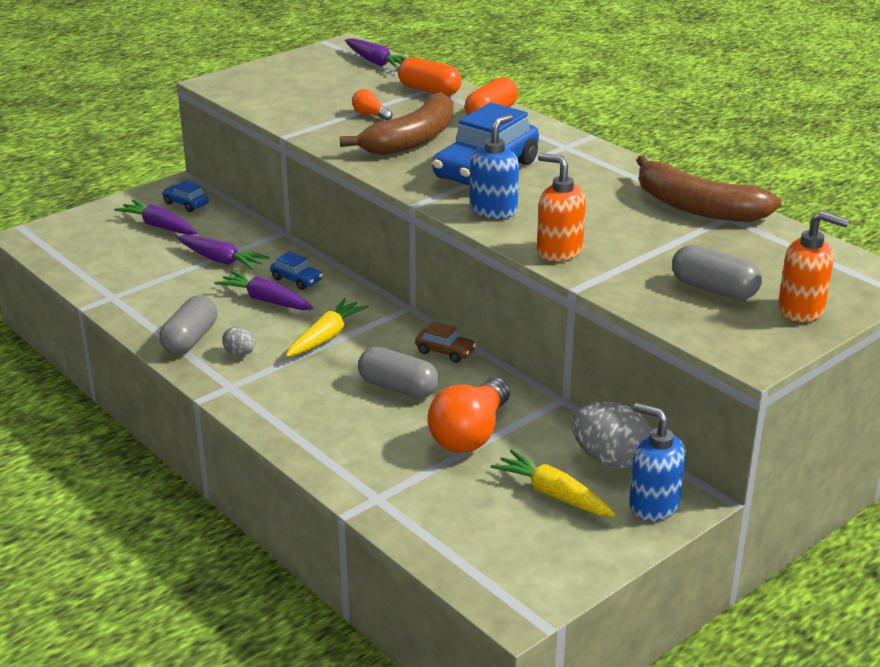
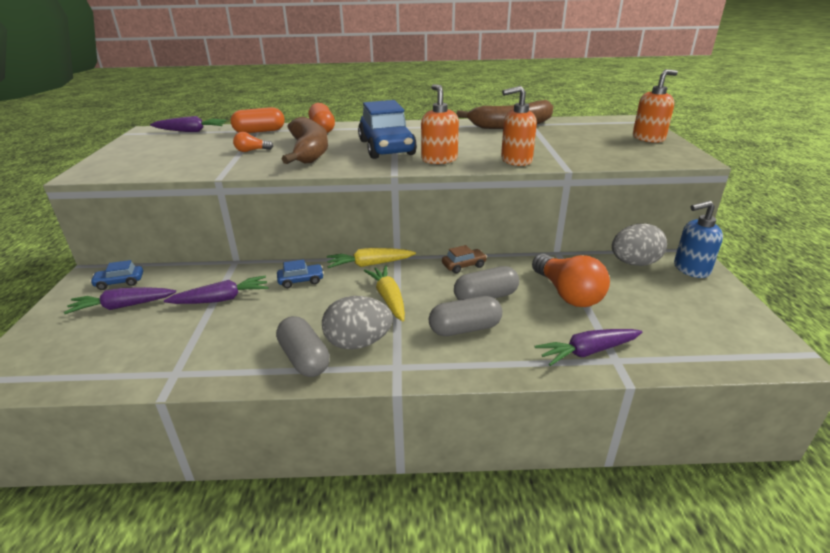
camera: 50 degrees left, 0 degrees up
(240, 353) = (358, 343): grey egg -> grey egg, size x1.96
(266, 300) = (306, 302): purple carrot -> purple carrot (587, 352)
(493, 210) = (439, 159): blue soap dispenser -> orange soap dispenser
(553, 494) = (659, 293): yellow carrot -> yellow carrot (370, 264)
(714, 289) = (606, 146): grey capsule -> grey capsule (465, 329)

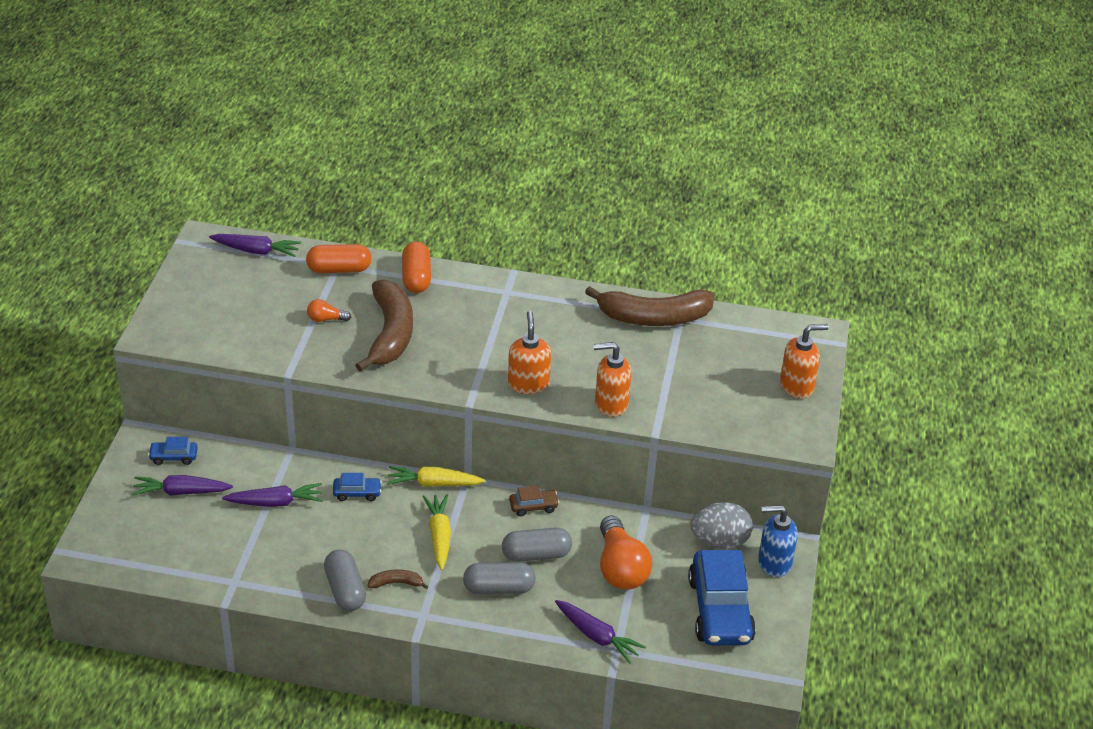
camera: 10 degrees right, 10 degrees up
(358, 343) = (396, 583): grey egg -> brown banana
(386, 148) = (479, 344): blue car -> blue car (720, 610)
(587, 352) = (597, 636): purple carrot -> purple carrot turned 135 degrees counterclockwise

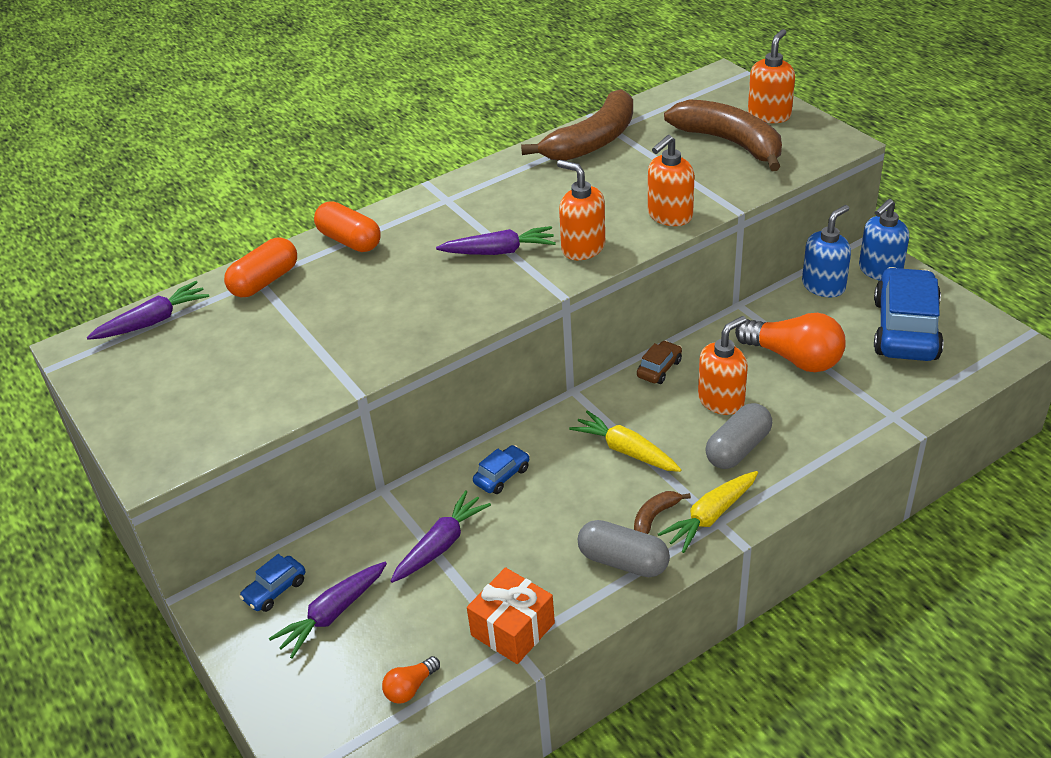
camera: 40 degrees left, 0 degrees up
(246, 573) = (513, 629): none -> orange gift
(326, 319) = (319, 326): orange light bulb -> orange light bulb (410, 688)
(390, 334) = (400, 296): brown banana -> brown banana (730, 143)
(434, 483) = (554, 416): yellow carrot -> yellow carrot (710, 516)
(536, 554) = (721, 400): grey capsule -> orange soap dispenser
(597, 636) = (864, 419): purple carrot -> purple carrot (499, 251)
(719, 541) = (823, 286): grey egg -> blue soap dispenser
(720, 610) = (905, 329): blue car -> blue car turned 120 degrees counterclockwise

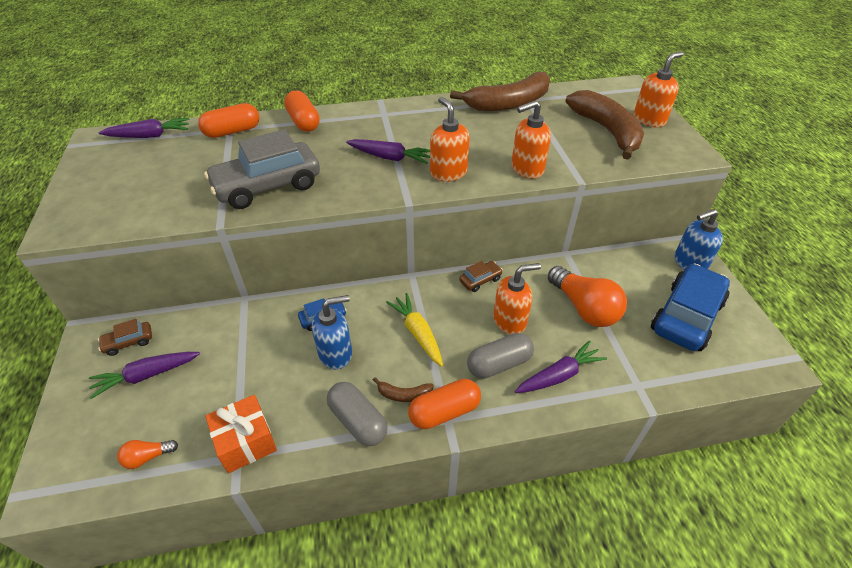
camera: 20 degrees right, 5 degrees up
(275, 590) = (129, 342): blue car -> brown car
(376, 332) = (267, 186): none -> grey car
(441, 545) = (249, 353): purple carrot -> purple carrot (559, 375)
(655, 517) = (403, 394): brown banana -> brown banana turned 150 degrees counterclockwise
(710, 516) = (444, 412): yellow carrot -> orange capsule
(823, 286) = (638, 260): blue soap dispenser -> blue soap dispenser (336, 353)

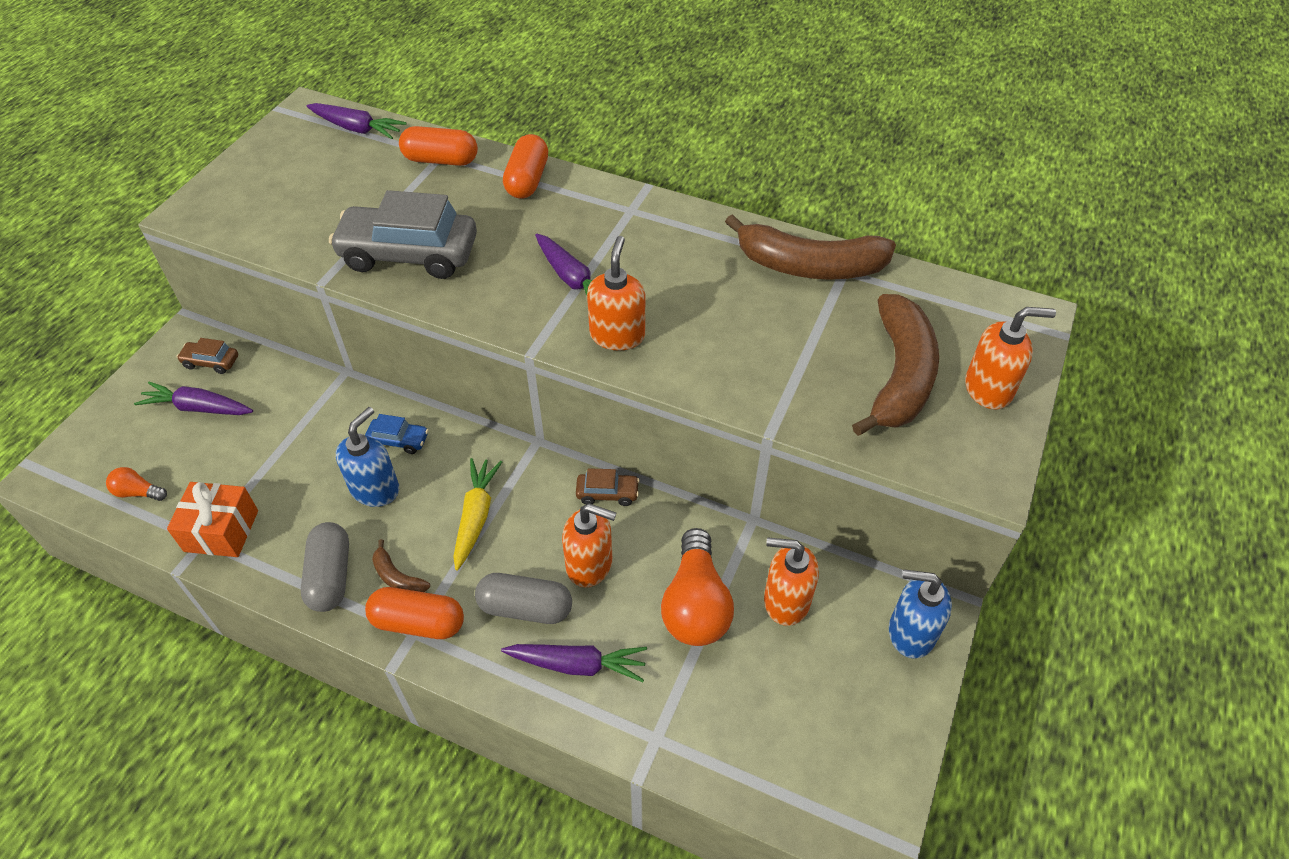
camera: 35 degrees right, 5 degrees up
(336, 353) = (375, 489): blue soap dispenser -> blue soap dispenser turned 75 degrees counterclockwise
(526, 169) = (719, 379): orange soap dispenser -> orange soap dispenser (785, 601)
(686, 316) = (818, 698): blue car -> none

